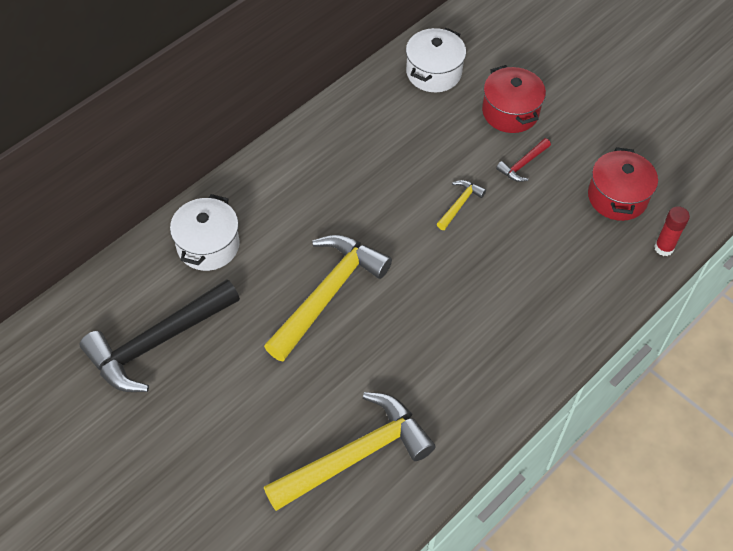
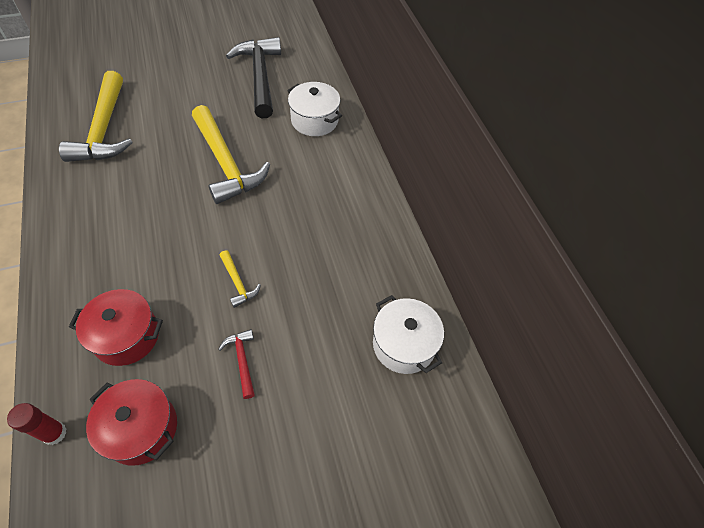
camera: 115 degrees right, 0 degrees up
(510, 112) = (312, 389): red pot -> red pot (126, 336)

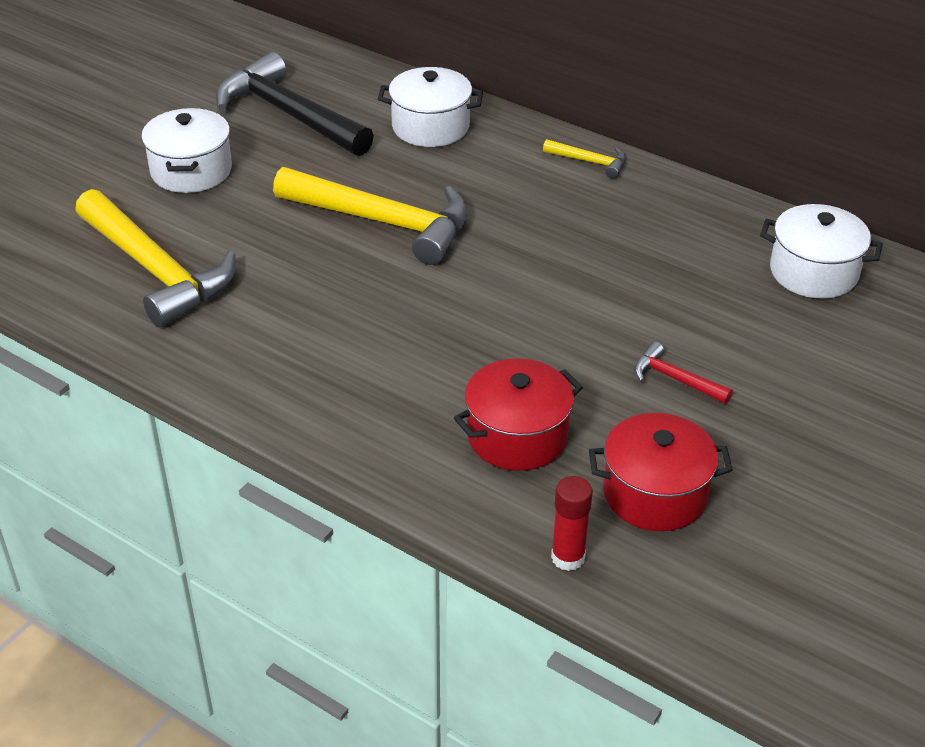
camera: 35 degrees left, 15 degrees down
(183, 84) = (191, 171): none -> white pot
(238, 283) = (571, 320): yellow hammer -> yellow hammer (590, 162)

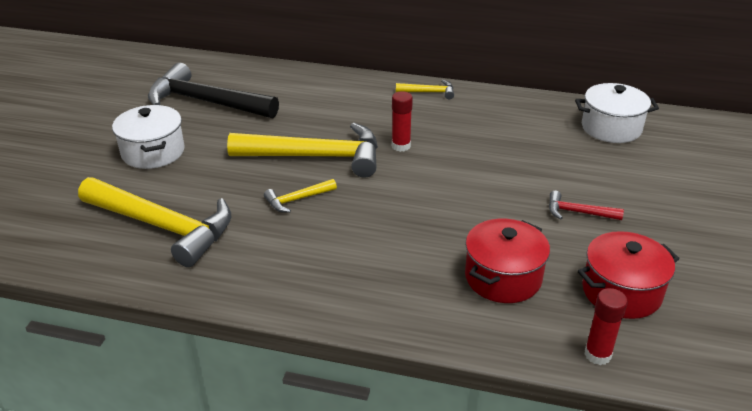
camera: 20 degrees left, 5 degrees down
(328, 274) = (297, 199): none -> yellow hammer
(430, 127) = (310, 91): white pot -> none
(501, 232) = (401, 146): none -> red glue stick

